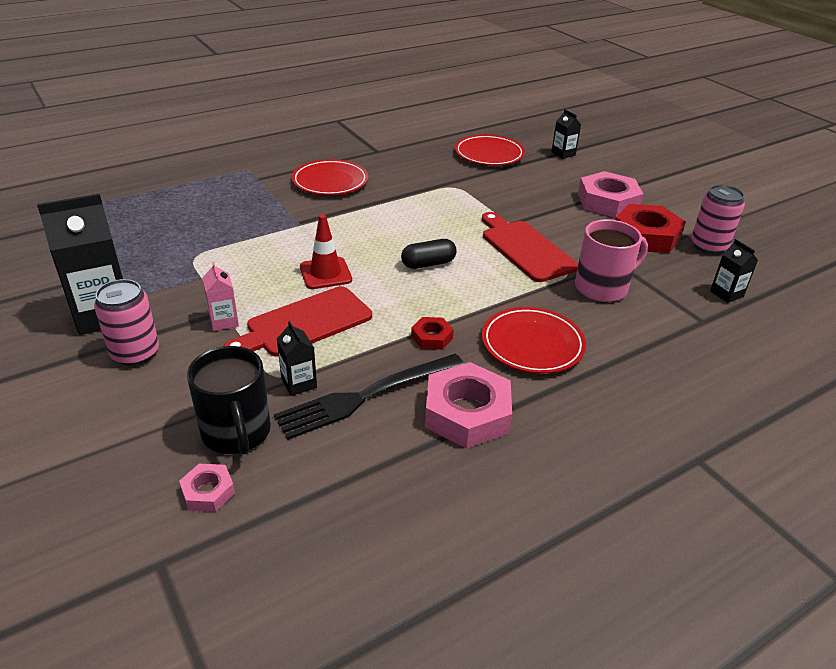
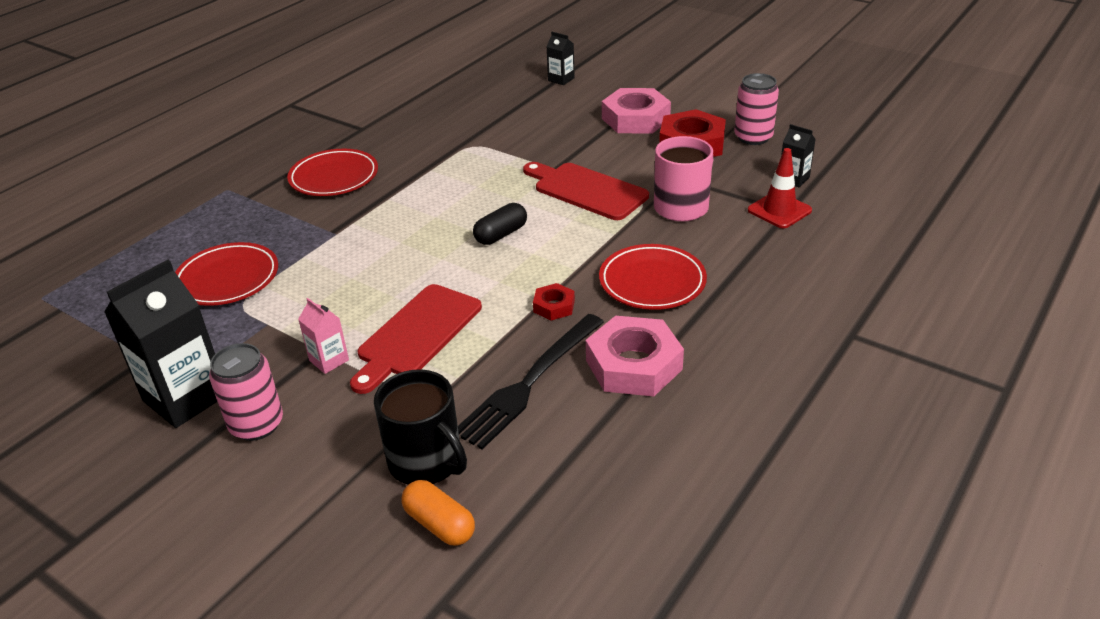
camera: 20 degrees left, 0 degrees up
(208, 492) = (439, 524): pink nut -> orange capsule
(299, 383) = (454, 394): black carton -> none
(325, 273) = (401, 277): red traffic cone -> red traffic cone (779, 210)
(489, 154) = (485, 100): red plate -> red plate (227, 279)

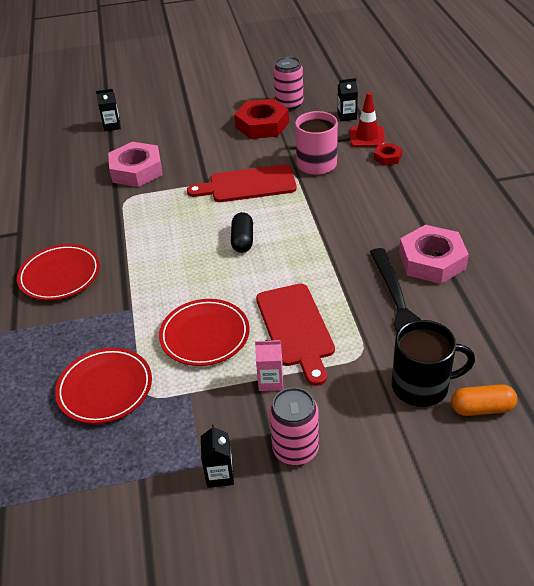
camera: 45 degrees left, 5 degrees up
(186, 398) = (220, 475): black carton -> black carton, size x0.49
(554, 306) = (342, 259): red nut -> red nut (387, 157)
(635, 119) = (204, 127): pink nut -> pink nut (136, 170)
(652, 282) = (369, 213): red plate -> red plate (205, 335)

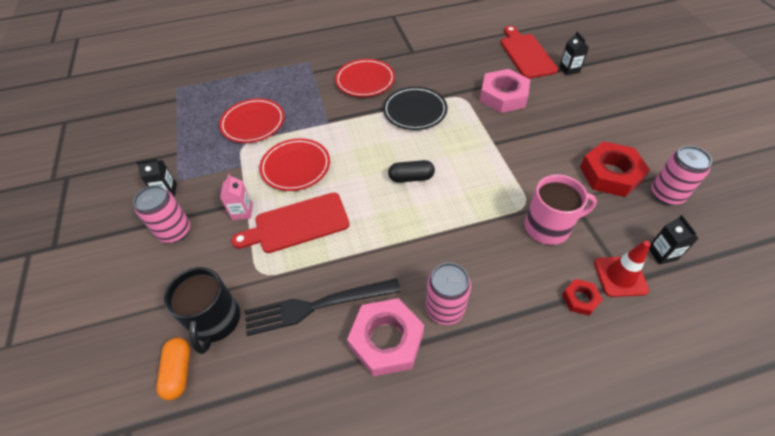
camera: 85 degrees right, 10 degrees up
(137, 234) = (415, 111): none -> black plate
(248, 185) = (496, 173): red cutting board -> red cutting board (526, 54)
(399, 226) = (445, 309): none -> pink can

